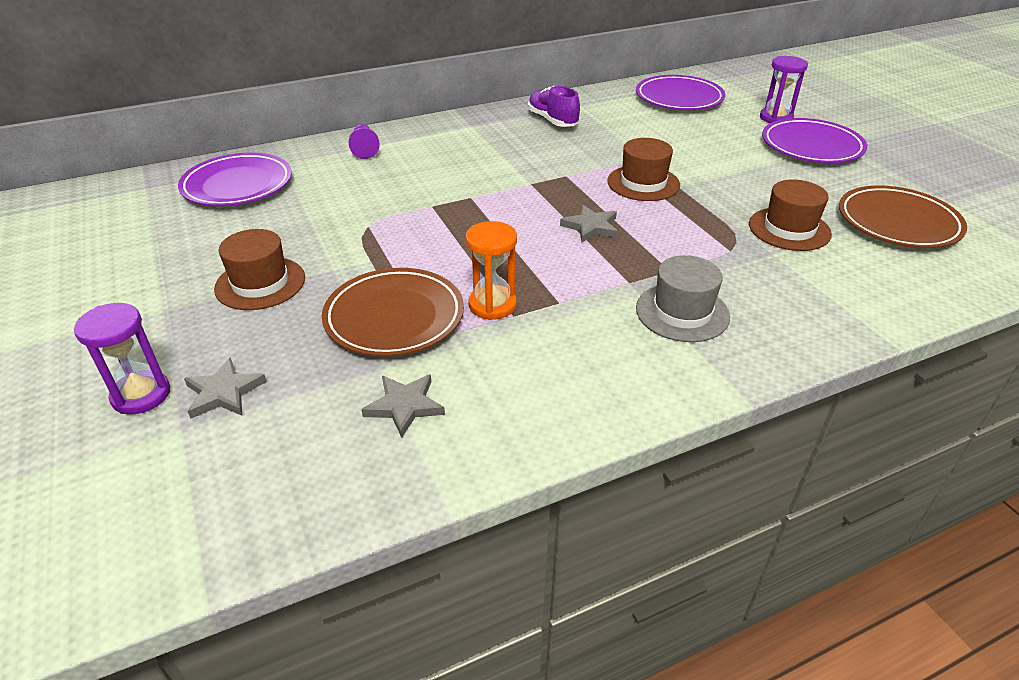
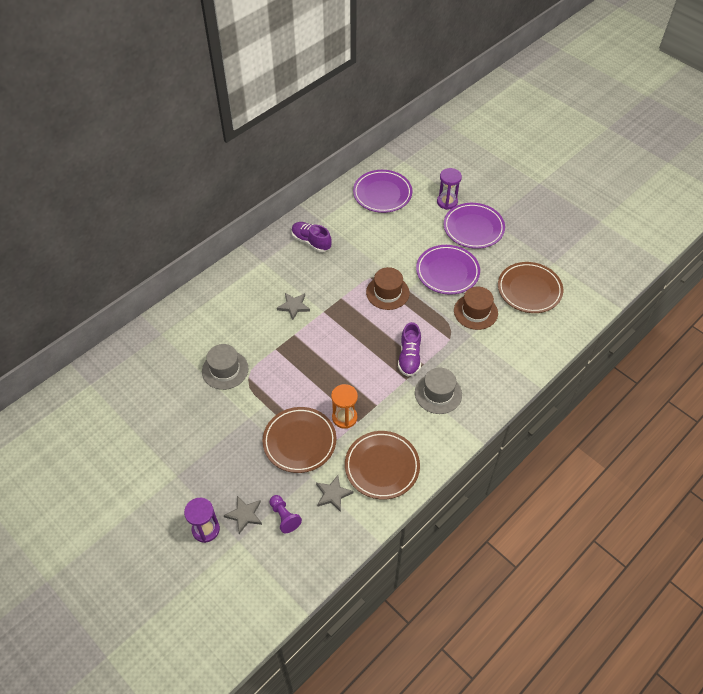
camera: 20 degrees left, 15 degrees up
(237, 185) = (147, 364): purple plate -> purple plate (447, 272)
(260, 283) = (215, 440): brown hat -> none
(340, 212) = (225, 370): none -> grey hat
(364, 149) = (206, 306): purple pawn -> purple pawn (284, 517)
(523, 389) = (382, 466): none -> brown plate
(591, 227) = (371, 341): grey star -> grey star (294, 306)
(647, 257) = (409, 357): none -> purple shoe

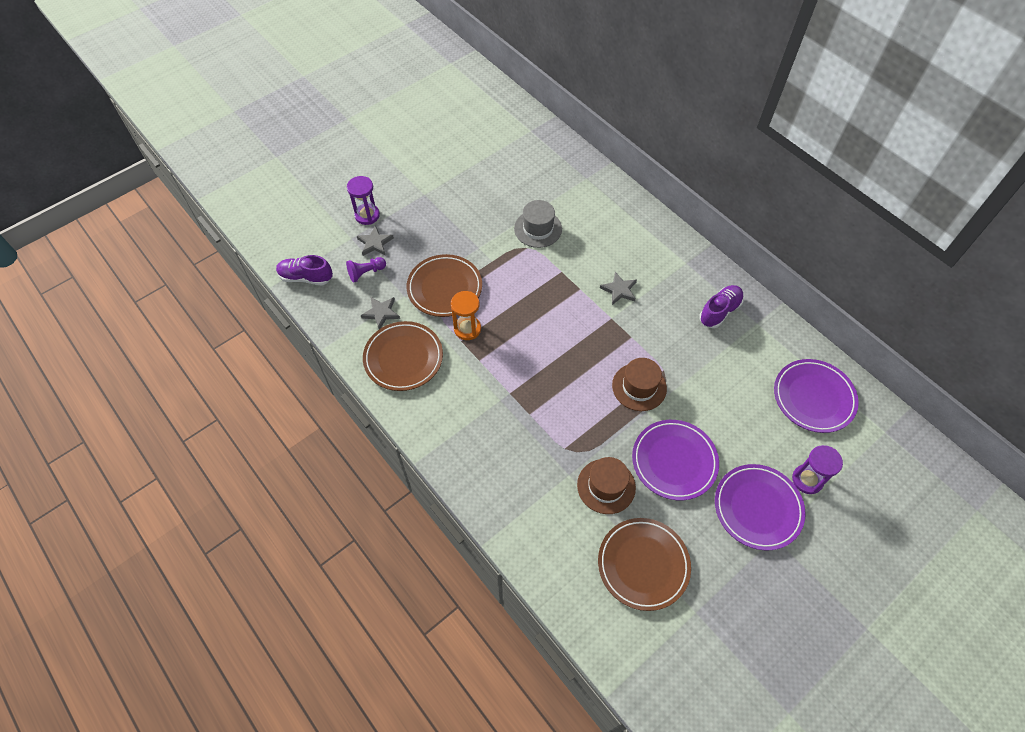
camera: 95 degrees right, 5 degrees up
(409, 357) = (540, 400): purple shoe -> purple shoe (306, 277)
(438, 393) = (486, 424): grey hat -> none

